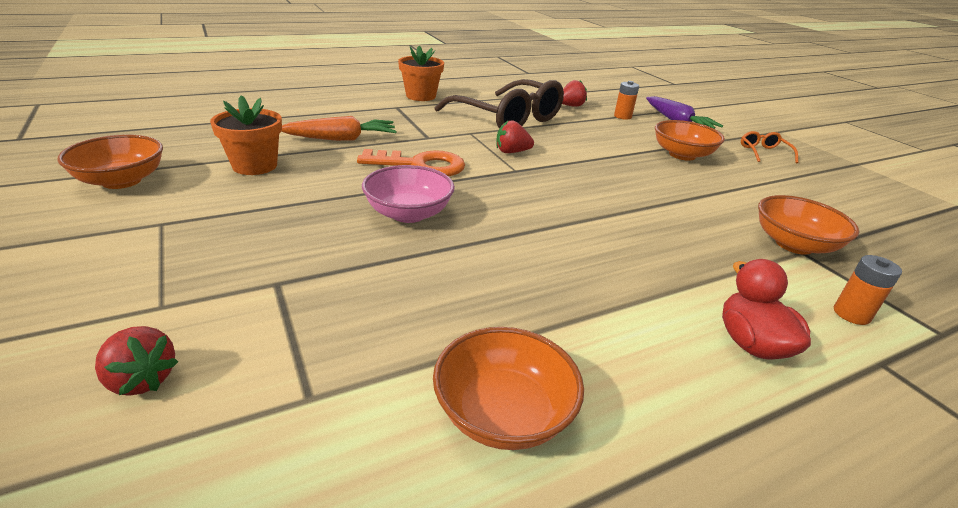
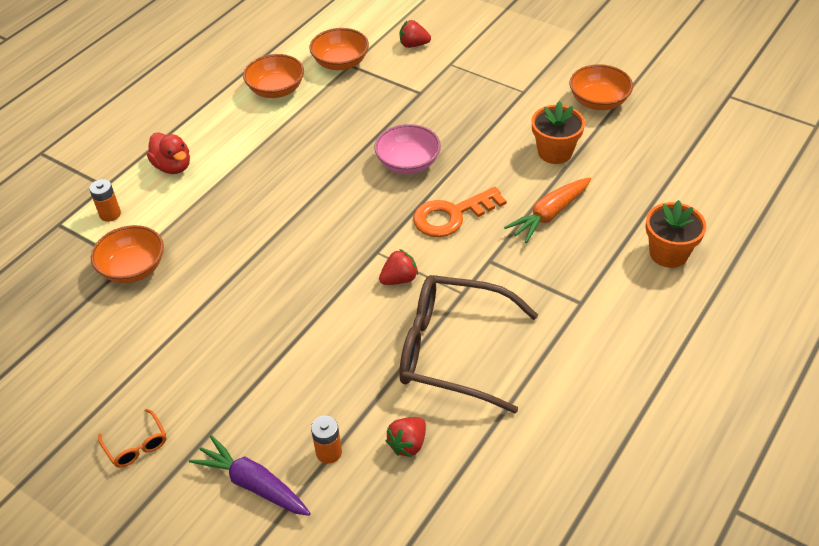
camera: 155 degrees right, 15 degrees up
(421, 96) = (590, 347): orange flower pot -> orange flower pot (668, 253)
(682, 155) = (234, 377): orange bowl -> orange bowl (340, 63)

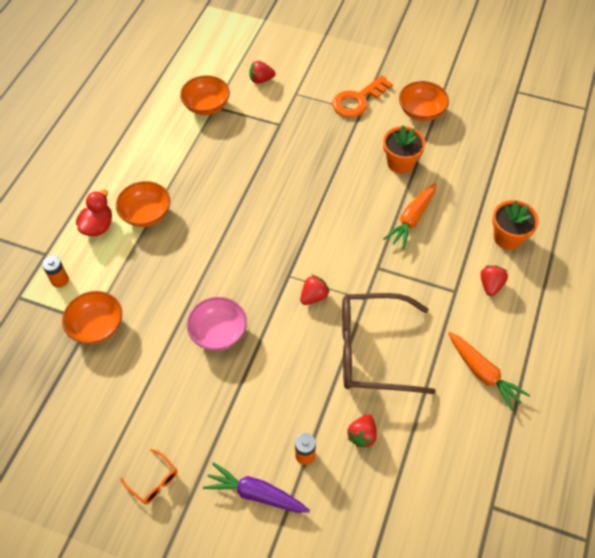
camera: 15 degrees left, 10 degrees up
(173, 166) = (98, 226): red duck -> red duck turned 105 degrees counterclockwise
(276, 90) = (161, 139): orange bowl -> orange bowl (146, 214)
(408, 163) = (290, 192): pink bowl -> pink bowl (218, 332)
(452, 215) = (337, 233): orange key -> orange key (358, 100)
(588, 402) = (483, 373): none -> orange carrot
(629, 303) = (490, 285): none -> red strawberry

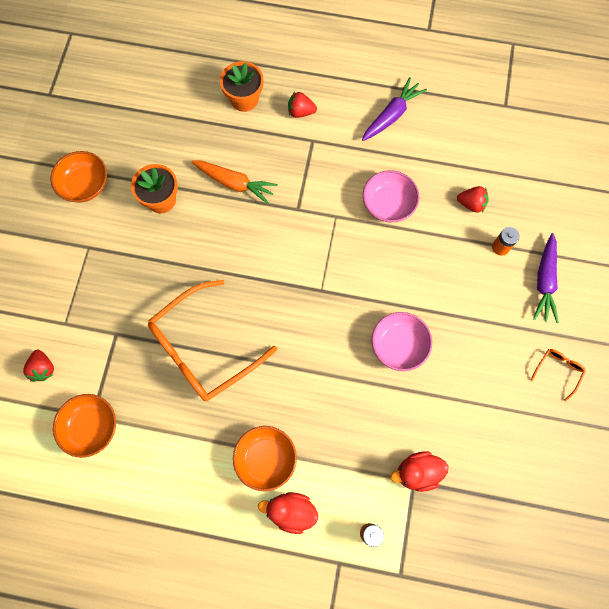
camera: 100 degrees left, 15 degrees up
(97, 326) = (417, 472): orange bowl -> red duck
(253, 181) = (203, 348): none -> orange glasses
(314, 296) = (341, 263): red strawberry -> none
(358, 100) = (72, 252): orange key -> none
(372, 350) = (388, 204): brown glasses -> pink bowl
(483, 373) = (391, 115): orange carrot -> purple carrot

